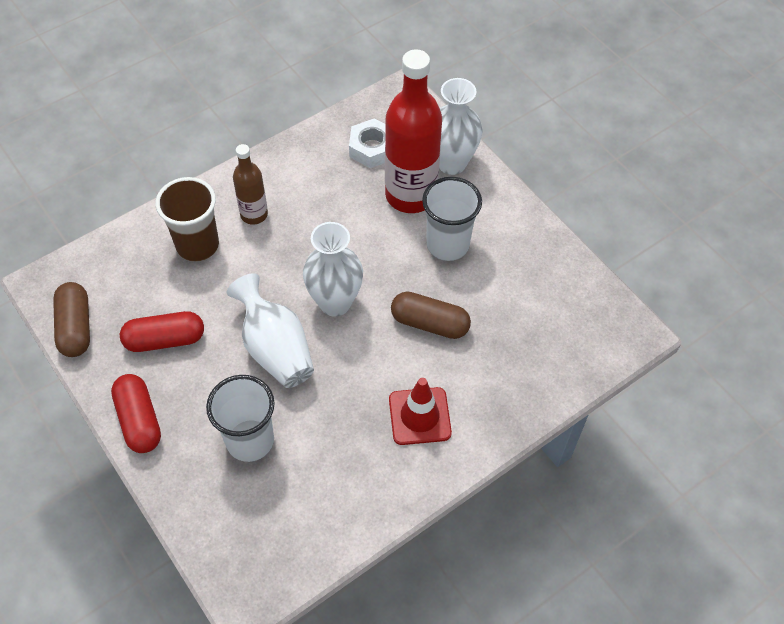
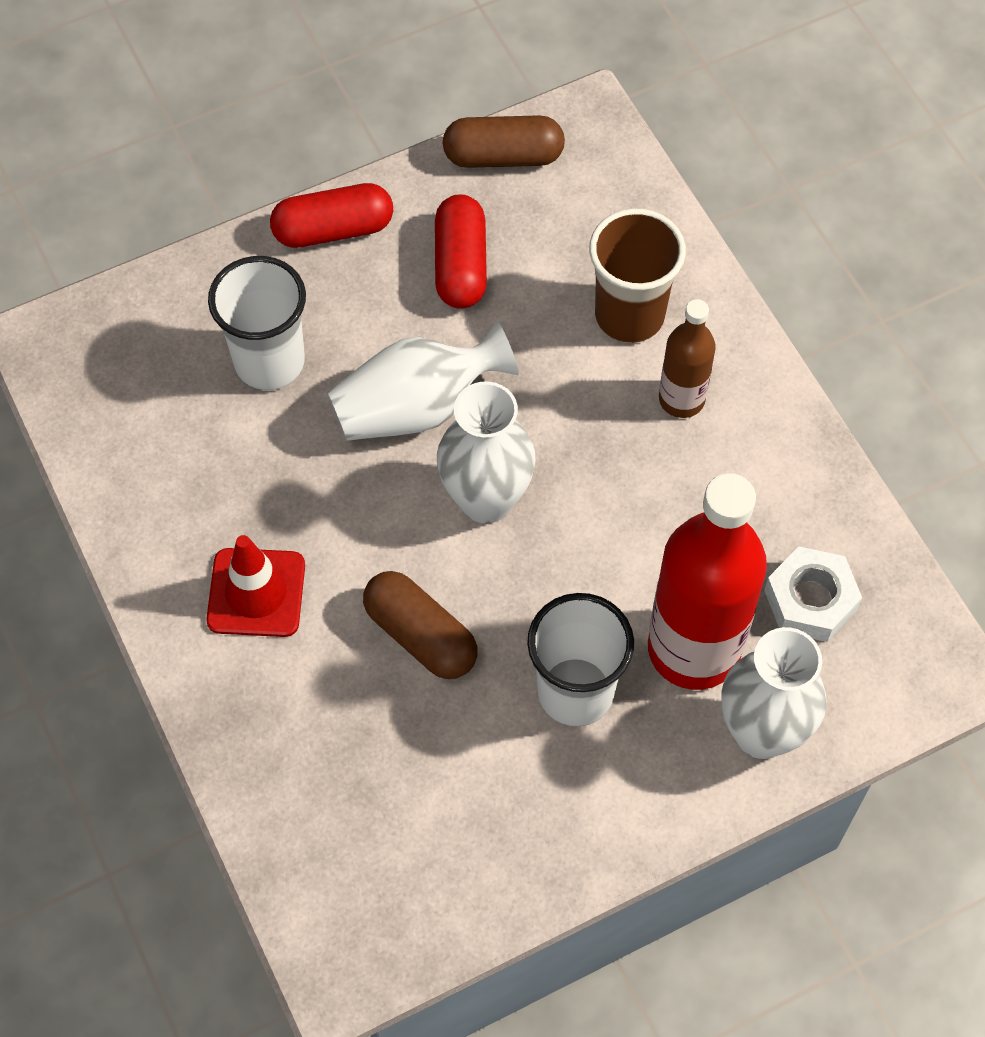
camera: 100 degrees right, 5 degrees up
(429, 323) = (420, 635): brown capsule -> brown capsule turned 75 degrees counterclockwise

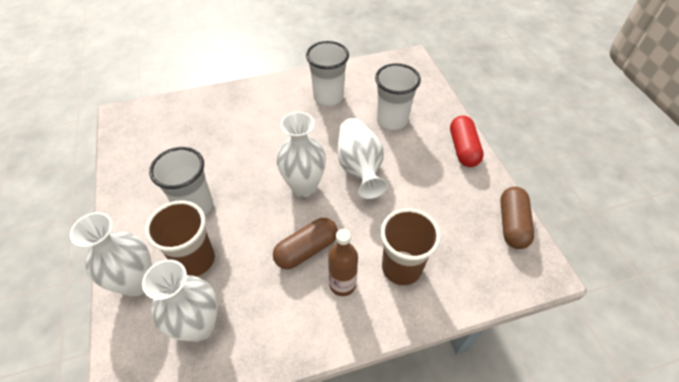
camera: 100 degrees right, 10 degrees down
(209, 501) = (328, 97): none -> white cup
(256, 593) = (283, 107): red traffic cone -> none
(420, 635) = (245, 155): brown capsule -> brown capsule (306, 250)
(460, 265) = (440, 195): red capsule -> none
(694, 649) = (195, 260): red bottle -> brown cup
(810, 600) = (199, 326): white nut -> white vase

